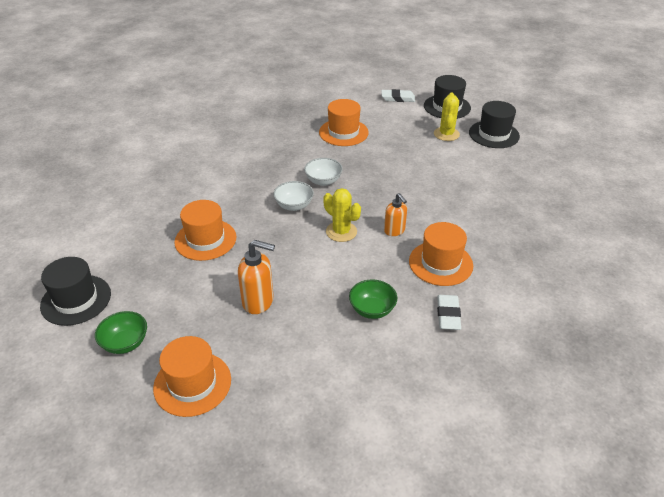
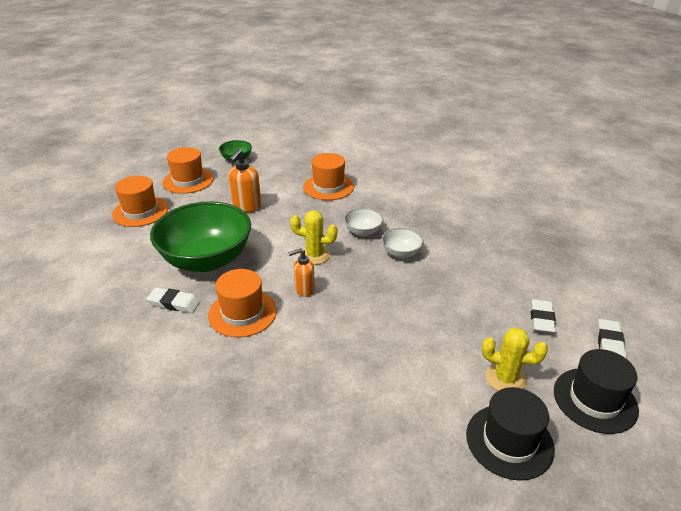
camera: 100 degrees right, 5 degrees down
(76, 300) = (284, 143): black hat -> none
(341, 232) = (314, 255): yellow cactus -> yellow cactus turned 45 degrees clockwise
(343, 132) = (503, 278): orange hat -> orange hat (140, 211)
(372, 309) = (206, 260): green bowl -> green bowl, size x2.28
(383, 119) = (541, 319): none -> white eraser

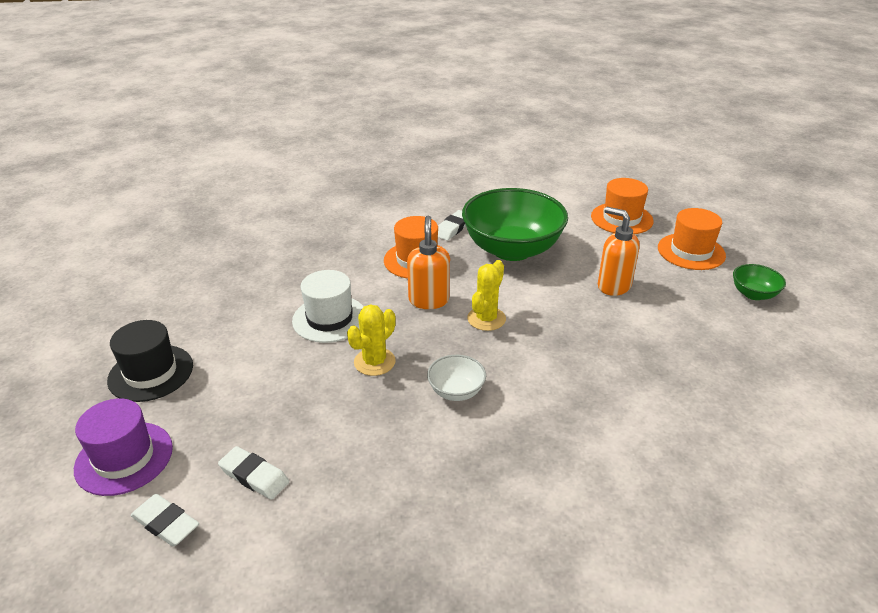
camera: 110 degrees right, 0 degrees up
(304, 290) = (428, 300): orange soap dispenser -> orange soap dispenser, size x1.51
(328, 187) = (654, 365): orange hat -> none
(360, 342) = (329, 319): none -> white hat
(363, 232) = (520, 370): white bowl -> none
(505, 378) = (207, 401): yellow cactus -> yellow cactus (374, 362)
(595, 400) = (124, 458): black hat -> purple hat

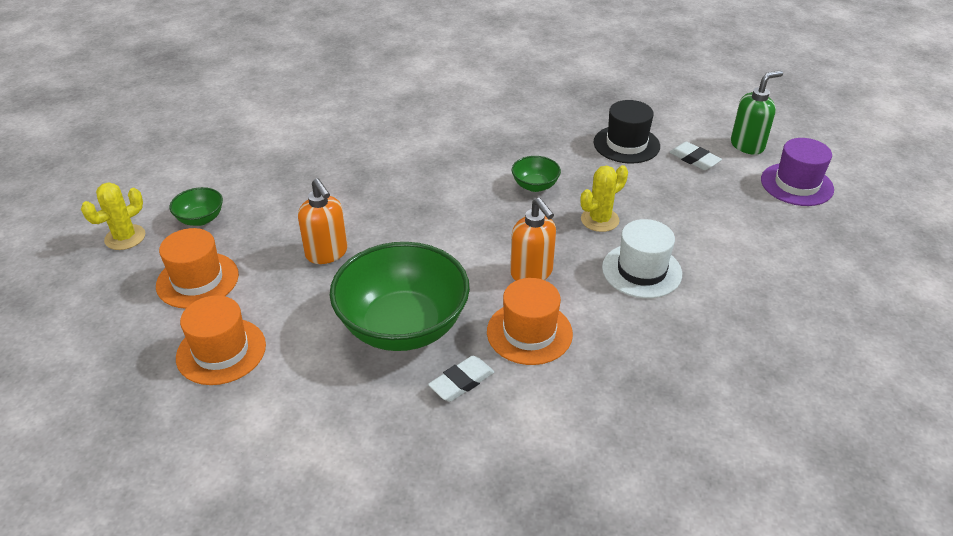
camera: 165 degrees left, 5 degrees up
(151, 373) = (810, 246): black hat -> black hat (626, 144)
(166, 523) = (747, 145): white eraser -> green soap dispenser
(428, 300) = (532, 273): orange soap dispenser -> orange soap dispenser turned 45 degrees counterclockwise
(456, 391) = (535, 186): white bowl -> green bowl
(486, 319) = (480, 241): yellow cactus -> yellow cactus (125, 237)

